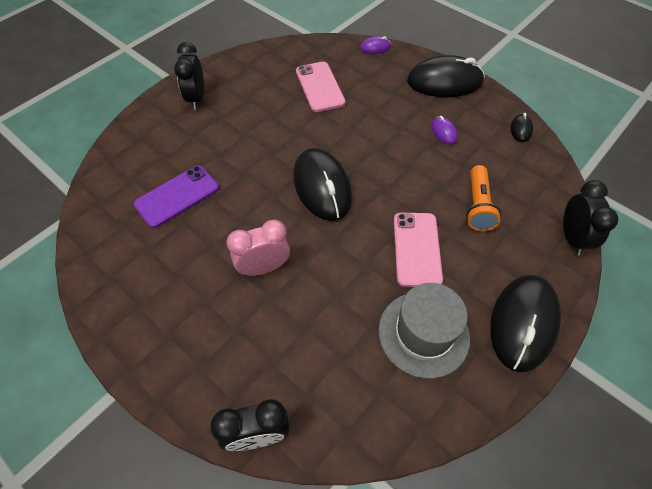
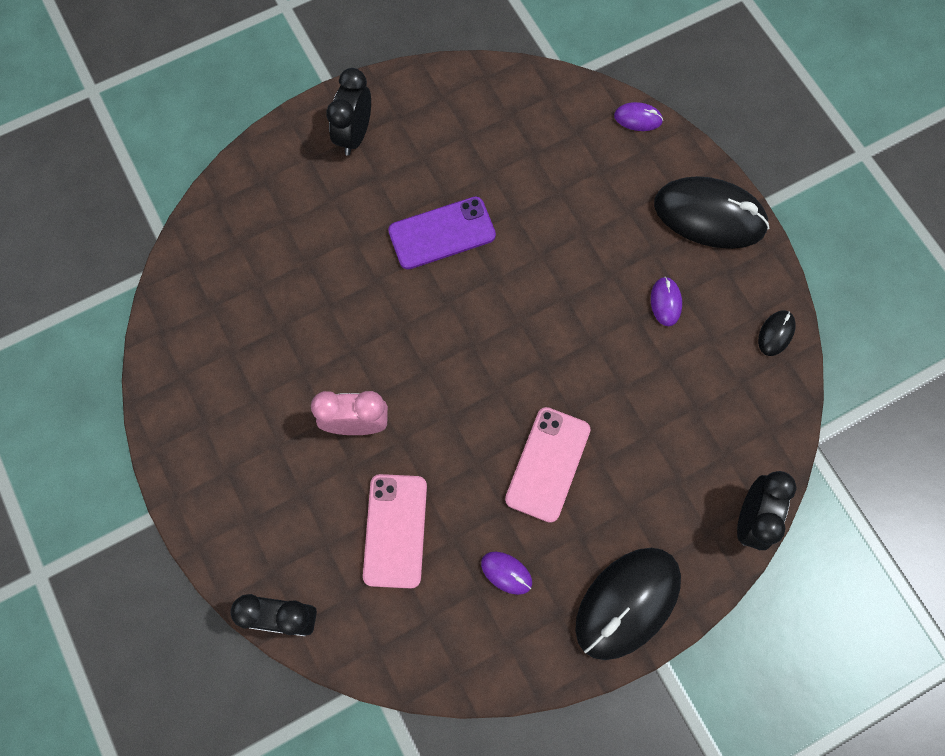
camera: 20 degrees right, 15 degrees up
(177, 196) = (286, 288): purple phone -> purple phone (442, 233)
(320, 87) = (528, 168): pink phone -> pink phone (395, 530)
(322, 187) = (468, 335): black mouse -> none
(423, 333) = (506, 573): grey hat -> purple mouse
(477, 206) = (653, 431): orange flashlight -> none

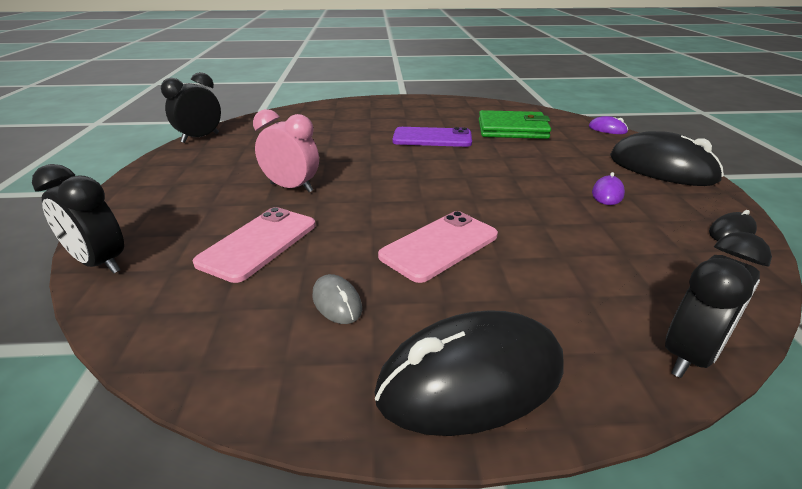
camera: 25 degrees right, 40 degrees down
(355, 135) = (404, 106): black clock -> black clock (200, 138)
(506, 573) = (337, 302): purple mouse -> grey mouse
(526, 164) = (512, 129): none -> green wallet

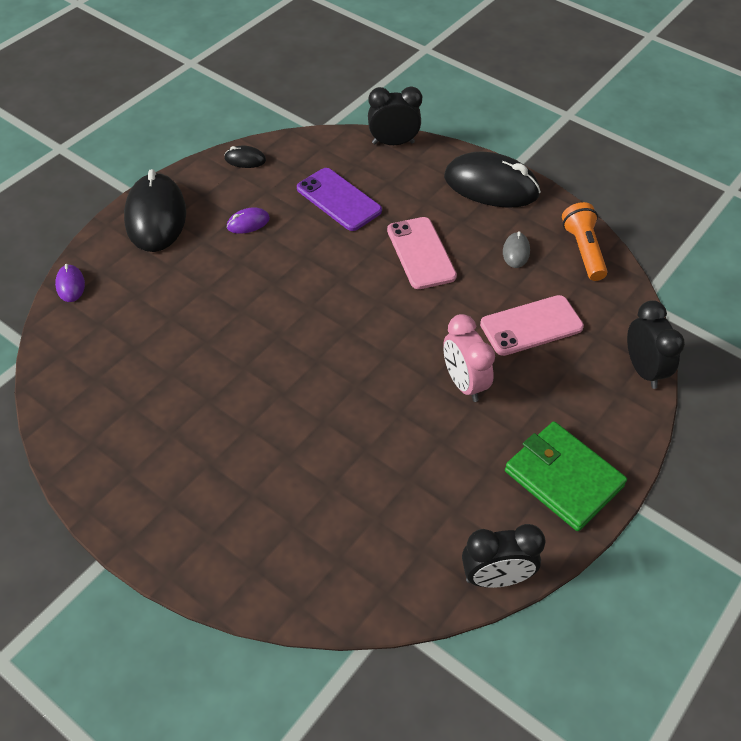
camera: 140 degrees left, 20 degrees up
(237, 359) = (583, 250): none -> orange flashlight
(432, 138) = (250, 388): purple phone -> purple phone (338, 200)
(439, 246) = (421, 253): pink phone -> pink phone turned 75 degrees clockwise
(512, 129) = (150, 349): green wallet -> green wallet (563, 478)

